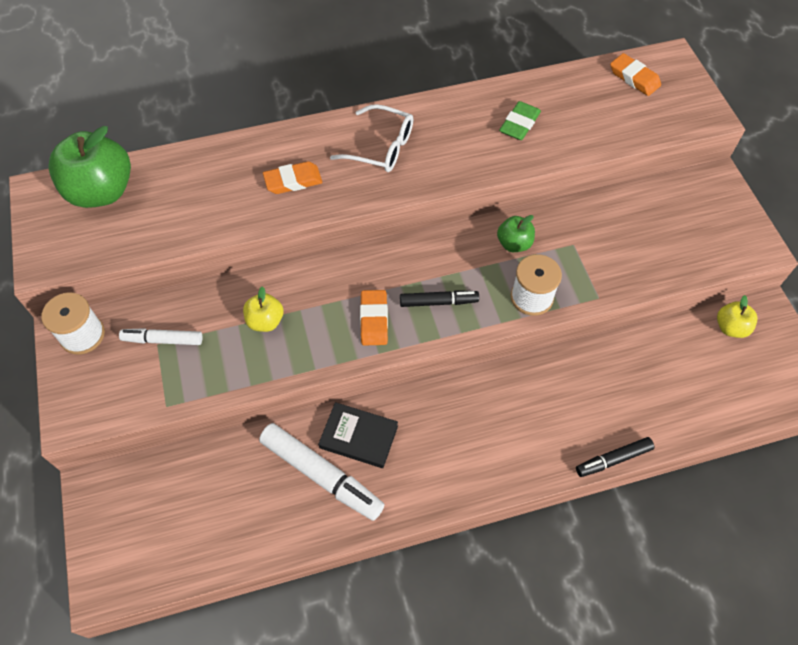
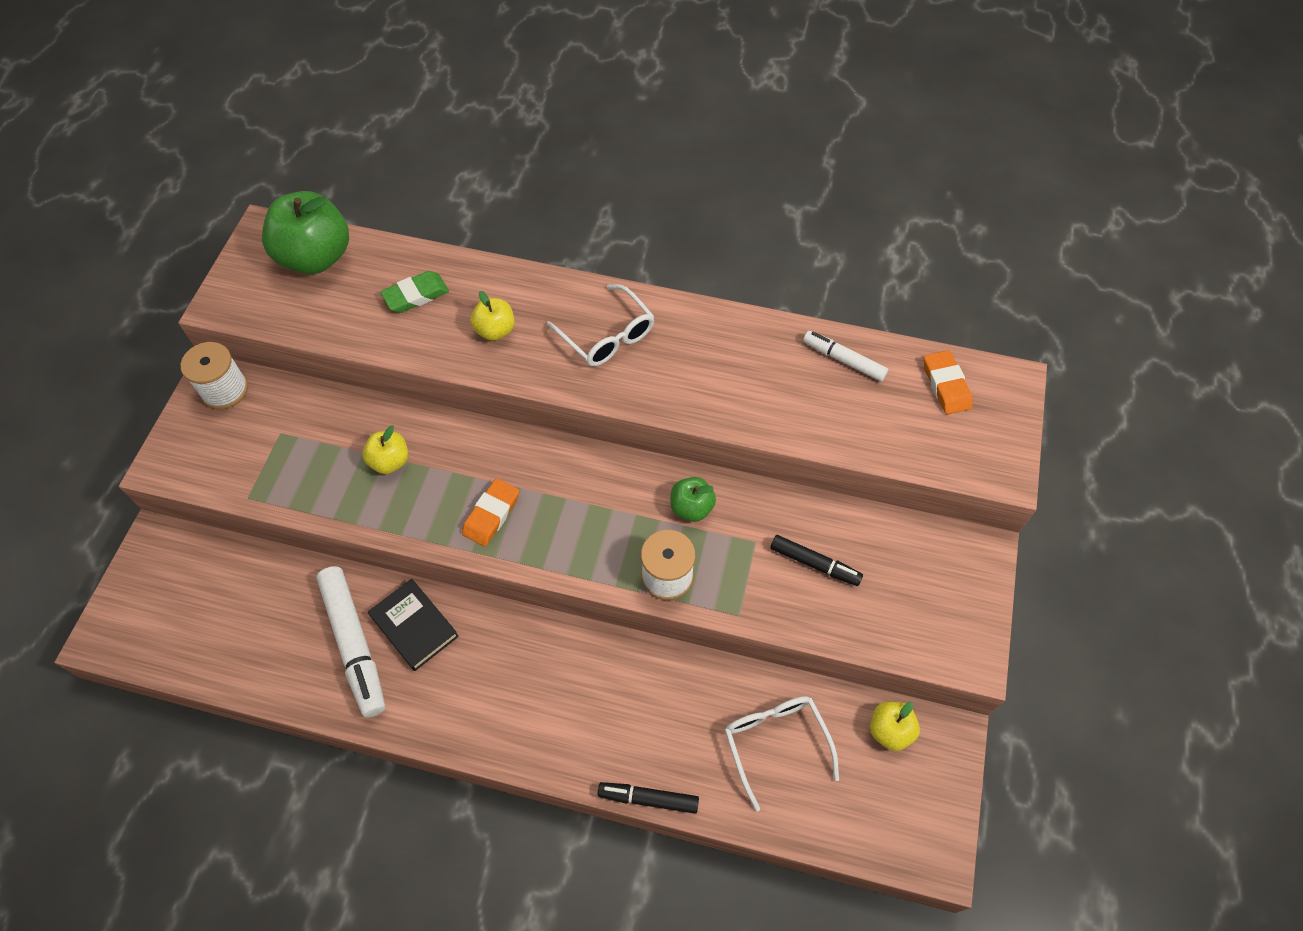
camera: 30 degrees right, 0 degrees up
(163, 340) = (288, 431): white marker -> white marker (843, 360)
(293, 181) = (495, 330): orange eraser -> yellow apple
(438, 302) = (568, 530): black marker -> black marker (814, 564)
(519, 124) = (772, 378): green eraser -> green eraser (416, 295)
(667, 375) = (775, 743): none -> white glasses

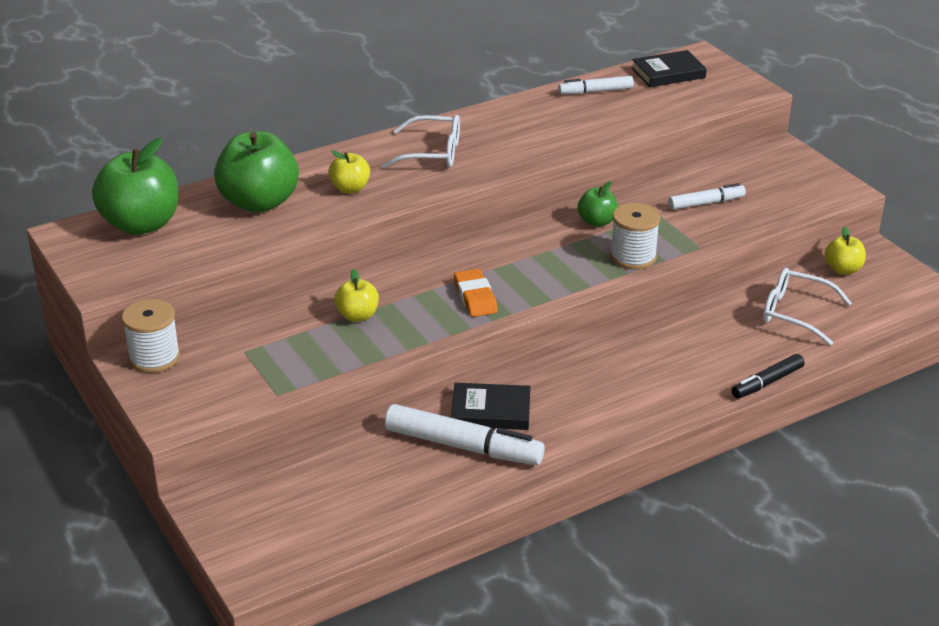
camera: 45 degrees left, 25 degrees down
(416, 295) = (259, 202): green eraser -> green apple
(814, 564) = (706, 203): black marker -> white marker
(946, 385) = (668, 73): orange eraser -> black book

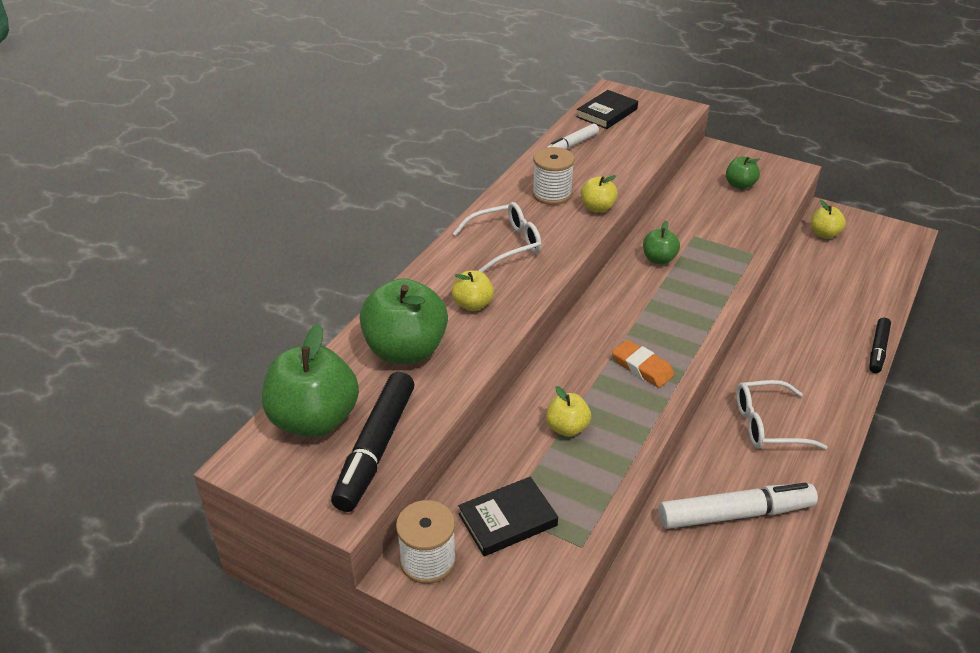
camera: 30 degrees left, 5 degrees up
(165, 258) = (376, 448): none -> black marker
(491, 411) = (721, 468): black book -> black book (507, 520)
(553, 150) = (597, 208): none -> yellow apple
(633, 257) = (717, 281): white spool -> white spool (552, 194)
(706, 203) = (716, 214): white marker -> none
(765, 186) = (739, 185): none -> green apple
(795, 313) = (833, 283): white glasses -> white glasses (768, 424)

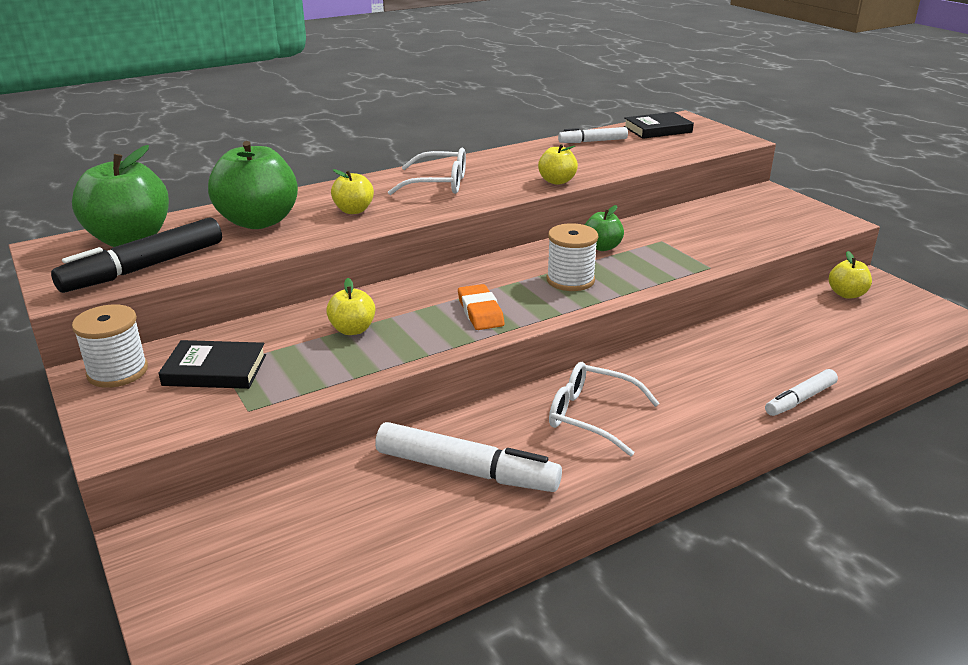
camera: 30 degrees right, 10 degrees down
(552, 194) = (527, 165): white spool -> white spool (570, 280)
(739, 185) = (761, 219): green apple -> none
(878, 350) = (800, 399): black marker -> white marker

